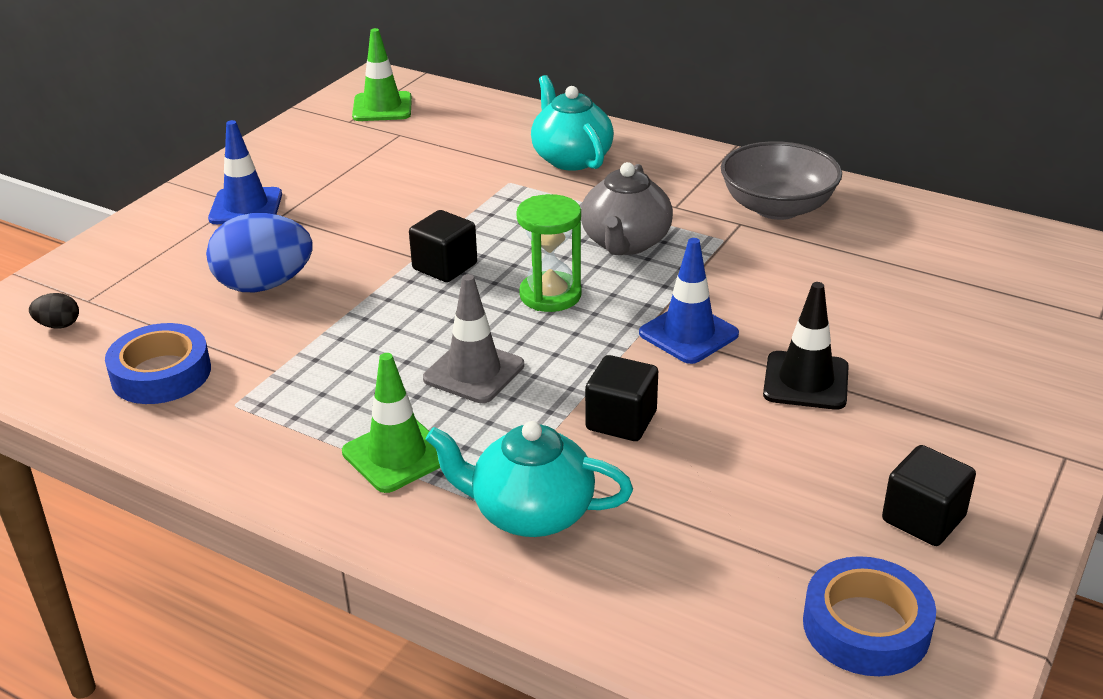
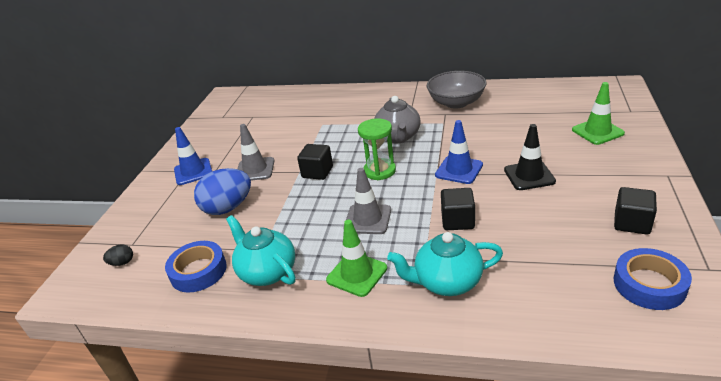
camera: 15 degrees left, 0 degrees up
(346, 232) = (255, 170): none -> grey traffic cone
(382, 107) = (235, 106): green traffic cone -> green traffic cone (597, 131)
(571, 158) = (345, 106): turquoise teapot -> turquoise teapot (267, 272)

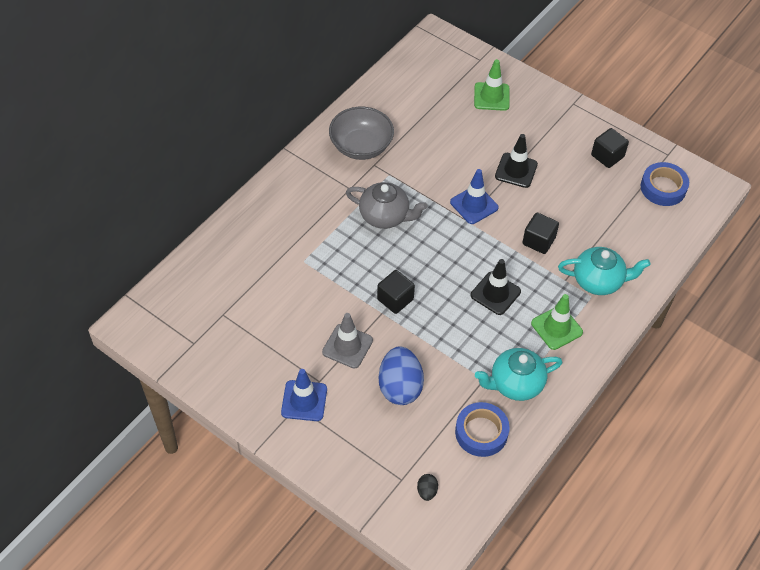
camera: 70 degrees left, 20 degrees up
(367, 219) = (495, 293): grey traffic cone -> black traffic cone
(379, 171) = (431, 255): green hourglass -> none
(447, 282) = (598, 281): turquoise teapot -> turquoise teapot turned 105 degrees counterclockwise

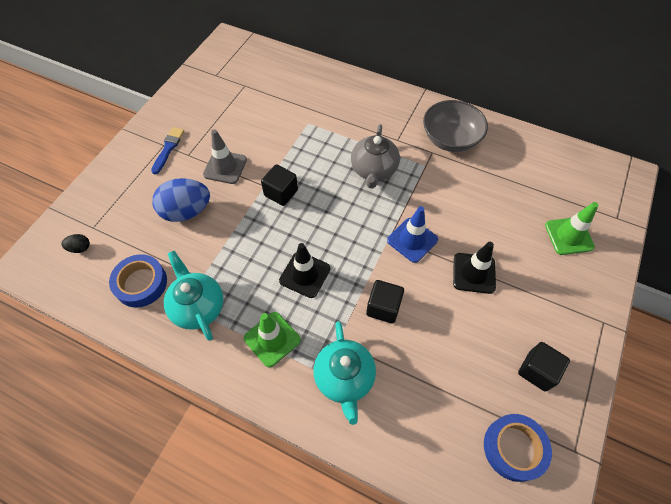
camera: 80 degrees right, 5 degrees up
(304, 401) = (168, 148): blue traffic cone -> blue brush

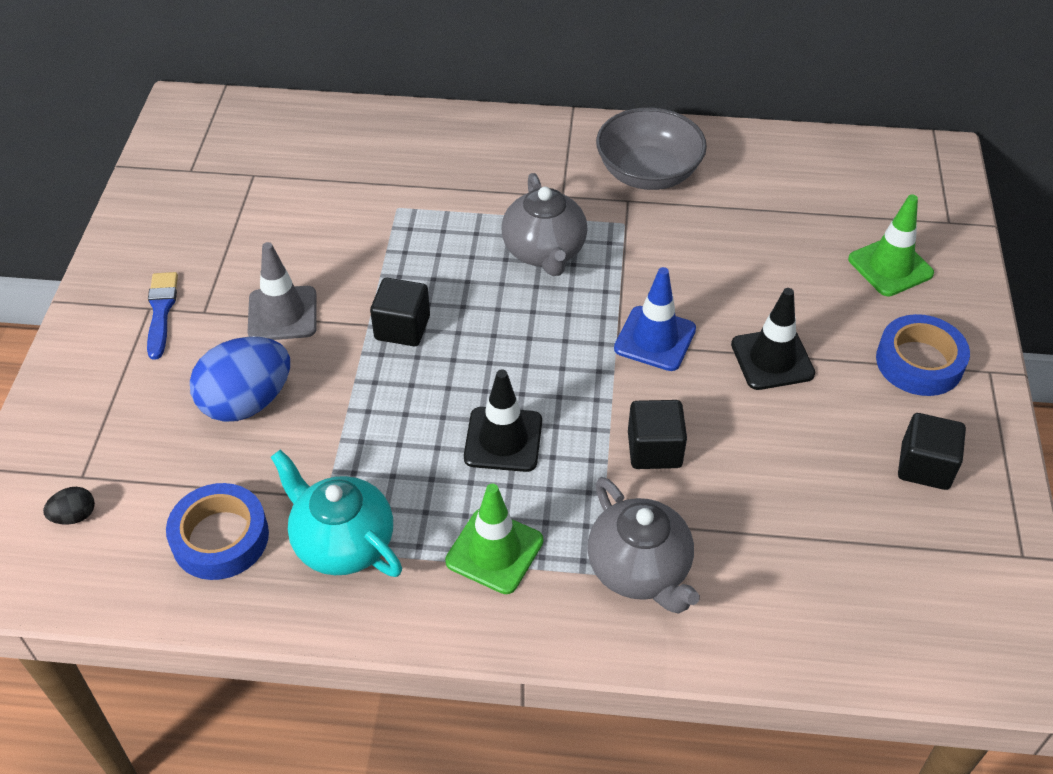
camera: 20 degrees left, 10 degrees down
(344, 378) = (639, 569): turquoise teapot -> grey teapot
(514, 448) = (937, 581): blue tape -> blue tape (919, 362)

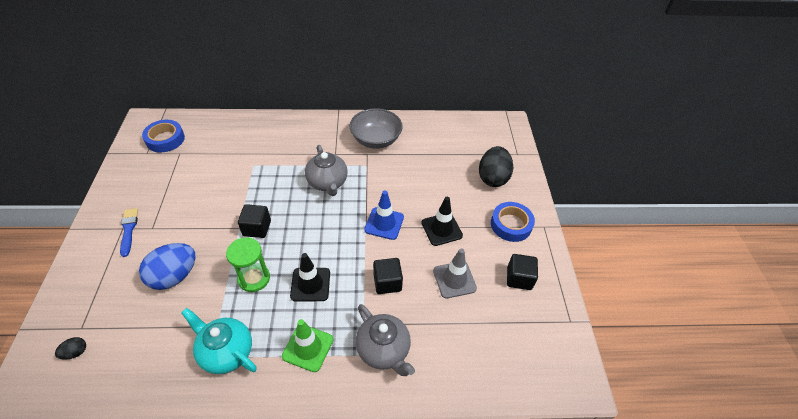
camera: 10 degrees left, 0 degrees up
(220, 538) = (158, 356): blue tape -> blue tape (165, 139)
(282, 314) = (194, 226): grey traffic cone -> grey traffic cone (454, 279)
(395, 419) = (254, 278): none -> green hourglass
(890, 266) = (493, 178): green traffic cone -> black egg

